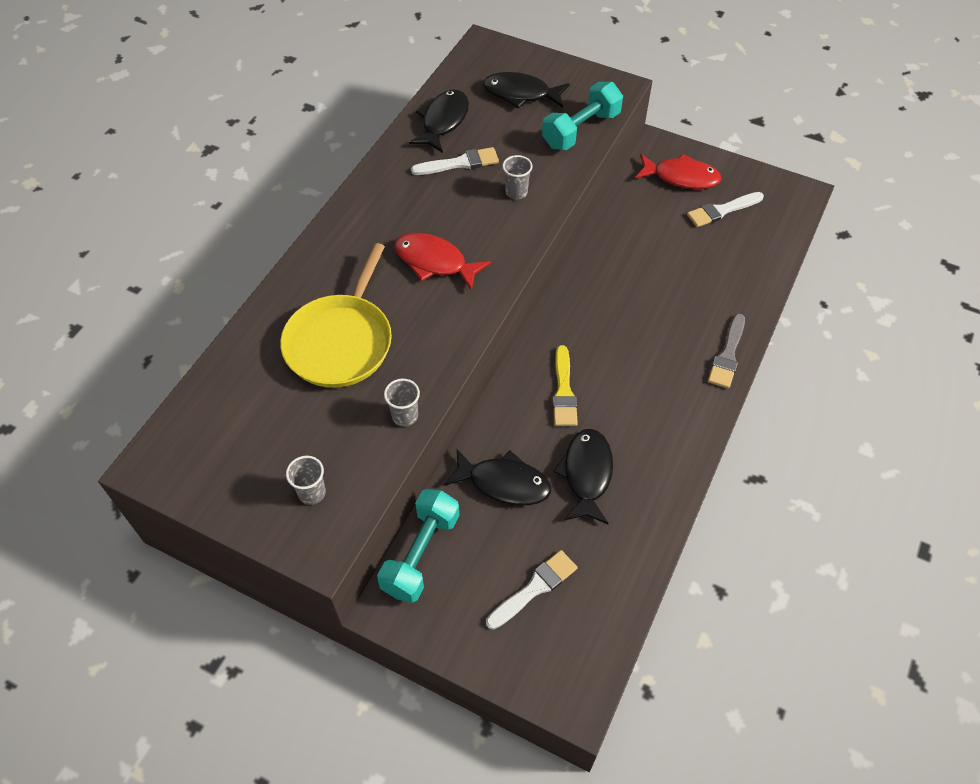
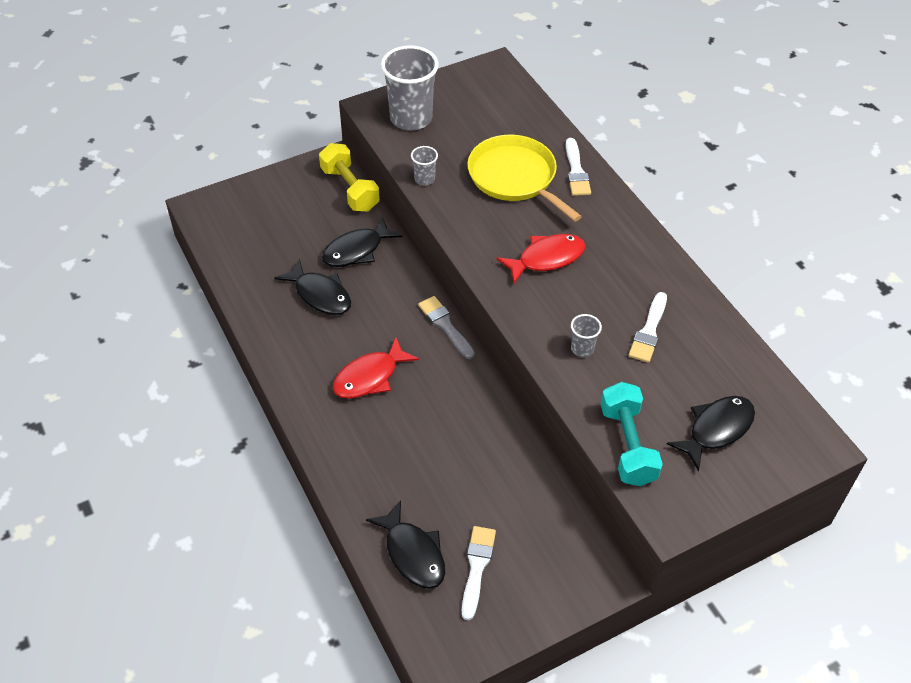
camera: 125 degrees right, 5 degrees down
(312, 493) = (411, 118): grey cup -> grey cup, size x2.17
(421, 554) = (350, 189): turquoise dumbbell -> yellow dumbbell
(443, 121) = (715, 349): black fish -> black fish (413, 553)
(534, 588) = (276, 226): white brush -> white brush (576, 171)
(564, 391) = (394, 322): yellow brush -> none
(681, 177) = (547, 566): red fish -> red fish (370, 377)
(727, 355) = (327, 446): grey brush -> grey brush (445, 325)

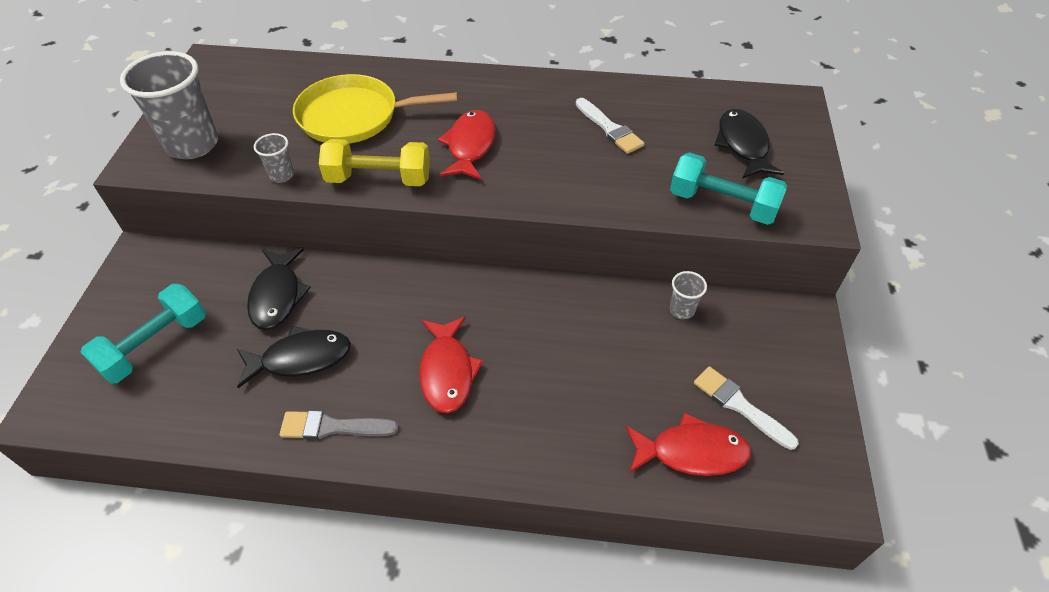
camera: 55 degrees left, 0 degrees up
(275, 220) = (155, 345): none -> turquoise dumbbell
(350, 189) = (193, 259): yellow dumbbell -> yellow dumbbell (379, 179)
(413, 553) = (691, 452): black fish -> red fish
(445, 325) = (441, 277): grey brush -> grey brush (333, 427)
(576, 171) = (392, 78): white brush -> none
(582, 349) = (594, 177): grey cup -> grey cup (682, 310)

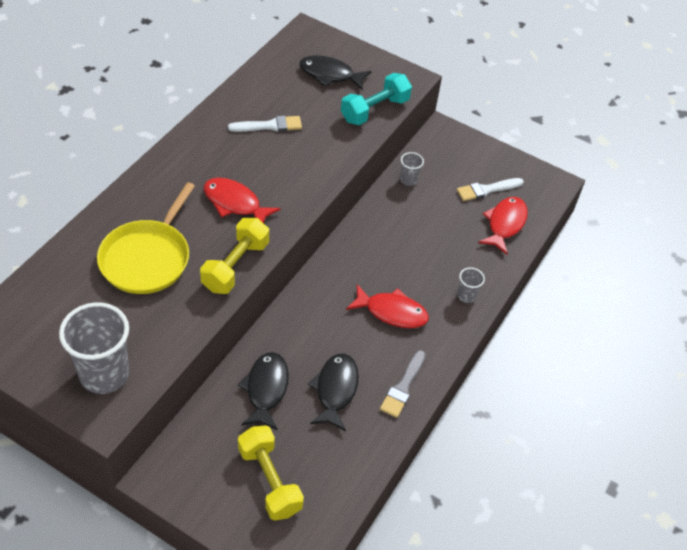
camera: 70 degrees left, 0 degrees up
(155, 345) = (269, 480): turquoise dumbbell -> yellow dumbbell
(277, 296) = (266, 389): black fish -> black fish turned 105 degrees counterclockwise
(282, 175) = (190, 323): grey cup -> grey cup (466, 296)

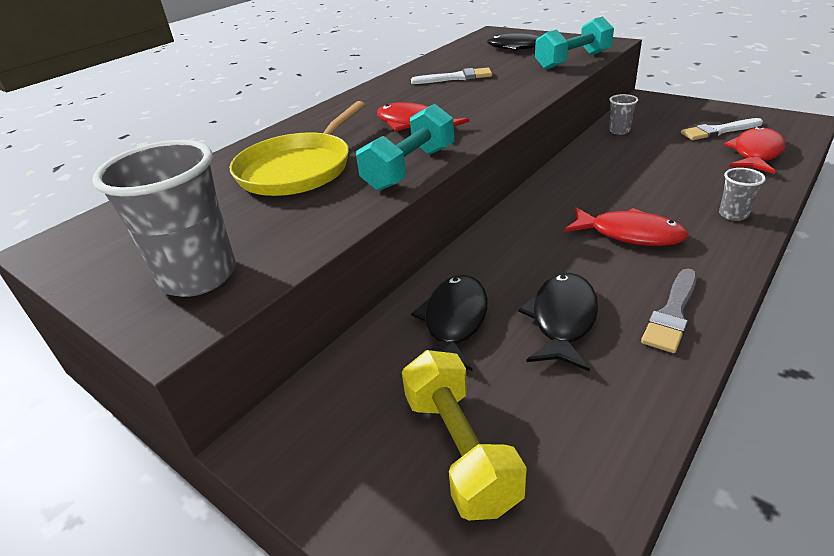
camera: 15 degrees right, 15 degrees down
(235, 266) = (410, 168): yellow dumbbell -> turquoise dumbbell

